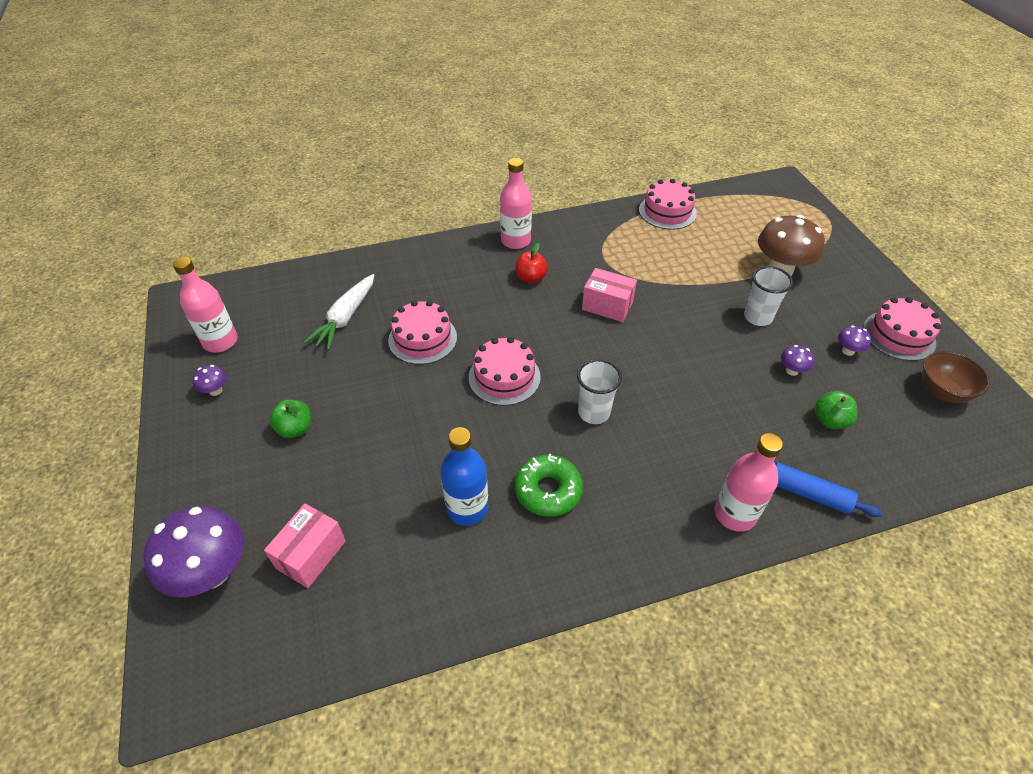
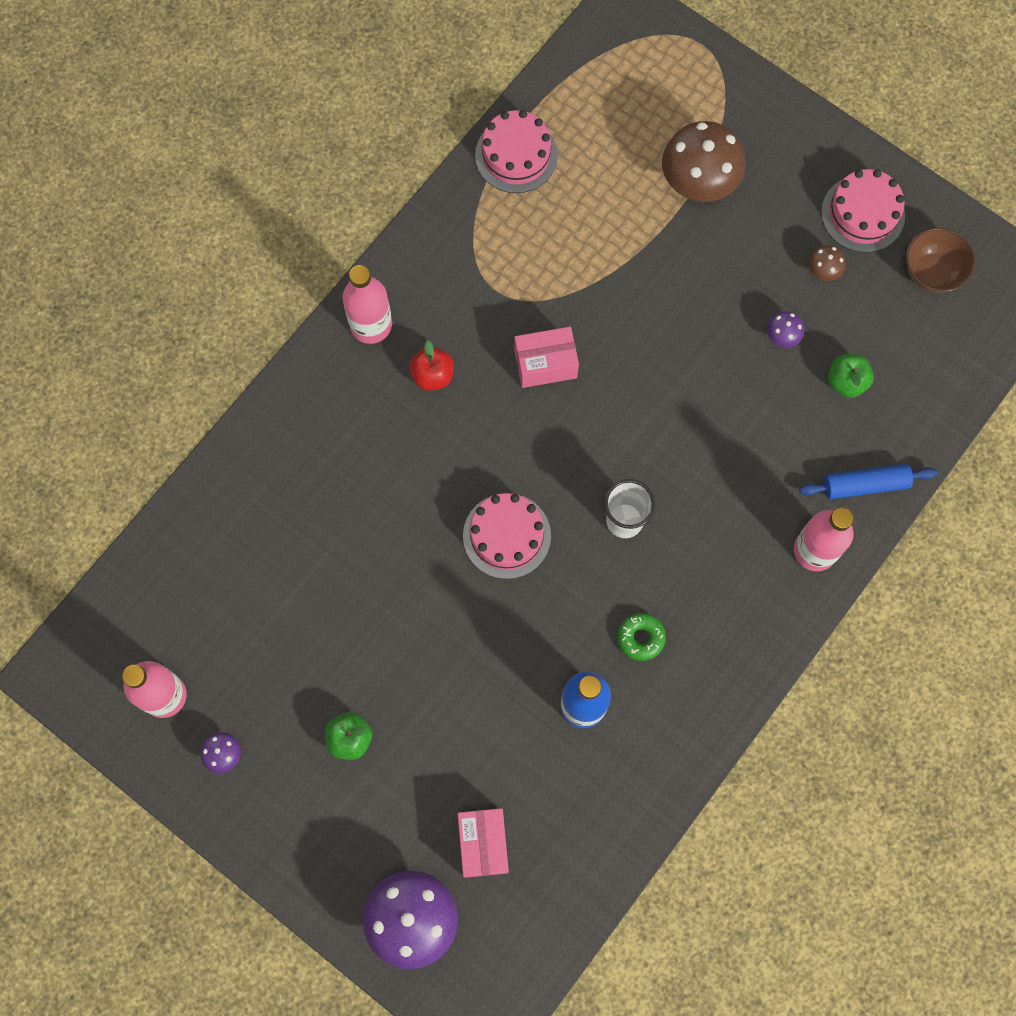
camera: 35 degrees left, 25 degrees up
(345, 318) = (273, 571): white carrot -> none
(422, 339) = (382, 543): pink cake -> none
(548, 490) = (641, 638): green donut -> green donut, size x0.65
(757, 317) = (711, 278): white cup -> none
(848, 351) = (823, 271): purple mushroom -> brown mushroom

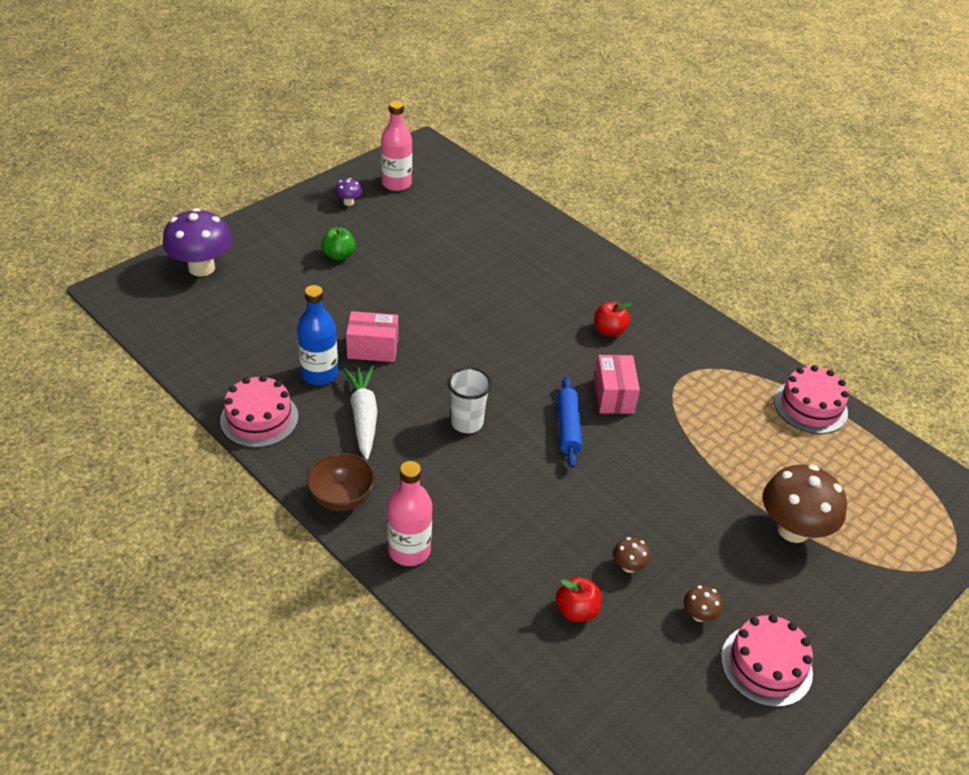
camera: 95 degrees right, 30 degrees down
(371, 325) = (654, 304): pink bottle -> none
(483, 844) = (237, 307): pink box -> pink box (373, 349)
(507, 535) = (469, 352): pink cake -> pink cake (259, 418)
(641, 638) = (363, 416): green donut -> white carrot
(782, 336) = (628, 566): purple mushroom -> brown mushroom
(846, 381) = (576, 610): green apple -> red apple
(865, 484) = (466, 604): blue rolling pin -> blue rolling pin (568, 427)
(932, 272) = (697, 718): brown bowl -> brown bowl (342, 498)

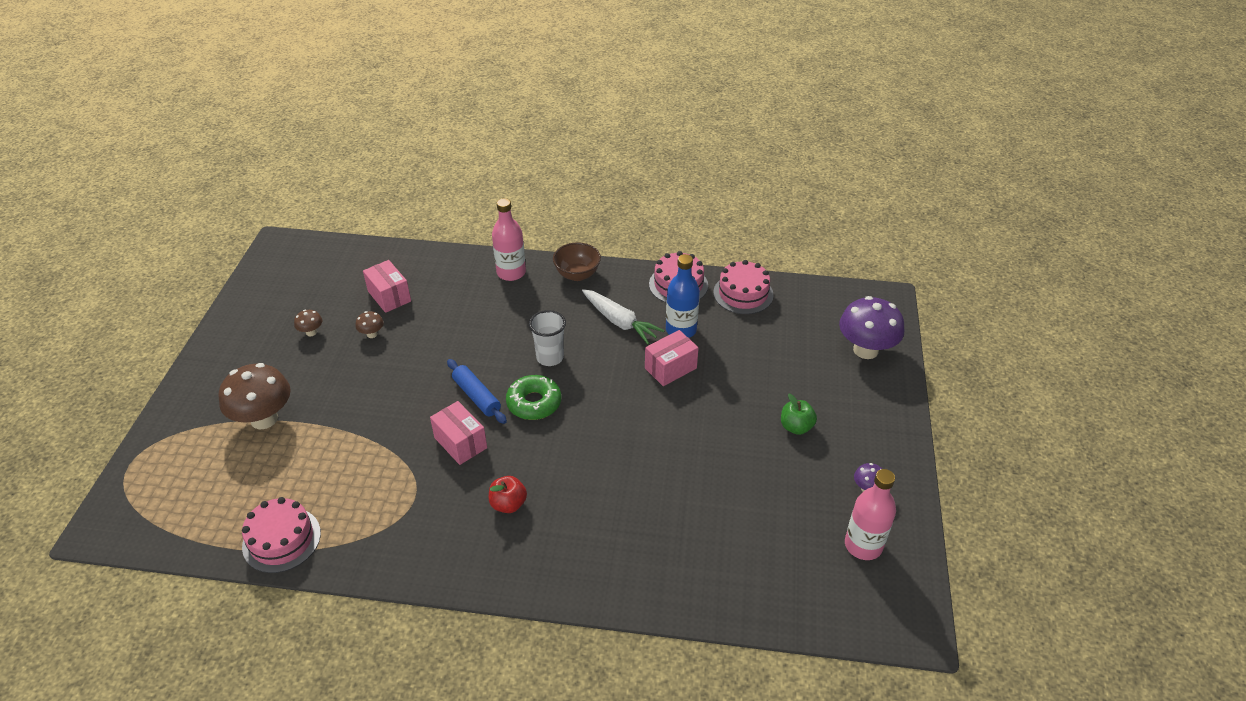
camera: 145 degrees right, 0 degrees up
(521, 391) = (534, 403): none -> green donut
(576, 610) = (389, 296): red apple -> pink box
(766, 665) = (256, 329): pink cake -> pink cake (743, 293)

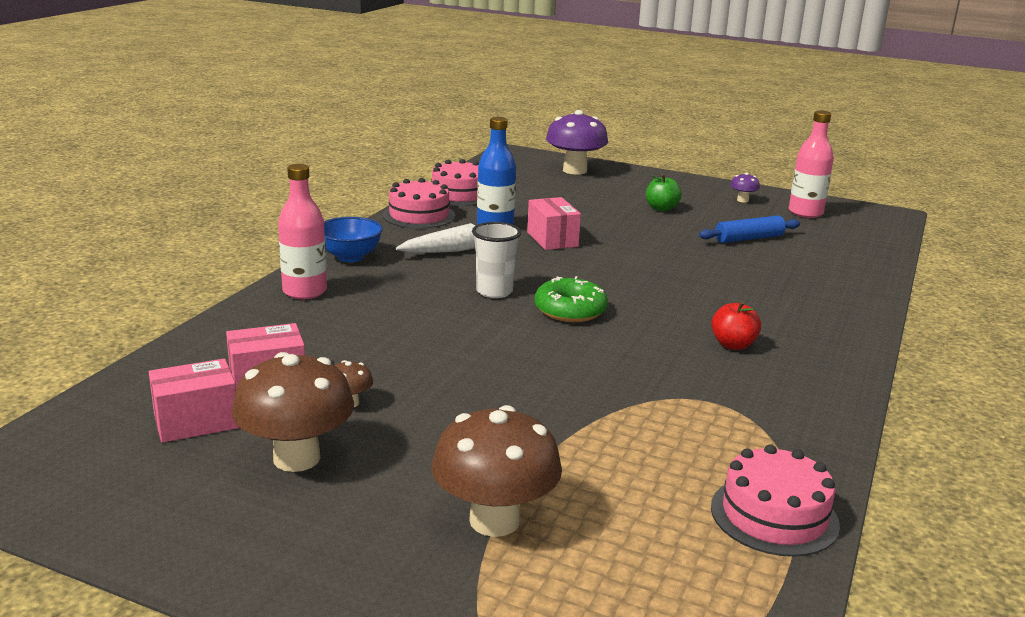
camera: 75 degrees left, 20 degrees down
(311, 332) = (296, 458): brown mushroom -> brown mushroom, size x2.25
(460, 443) = (620, 361): pink box -> pink box (196, 422)
(476, 396) = (539, 341): blue rolling pin -> blue rolling pin (749, 238)
(577, 274) = (350, 257): brown bowl -> blue bowl

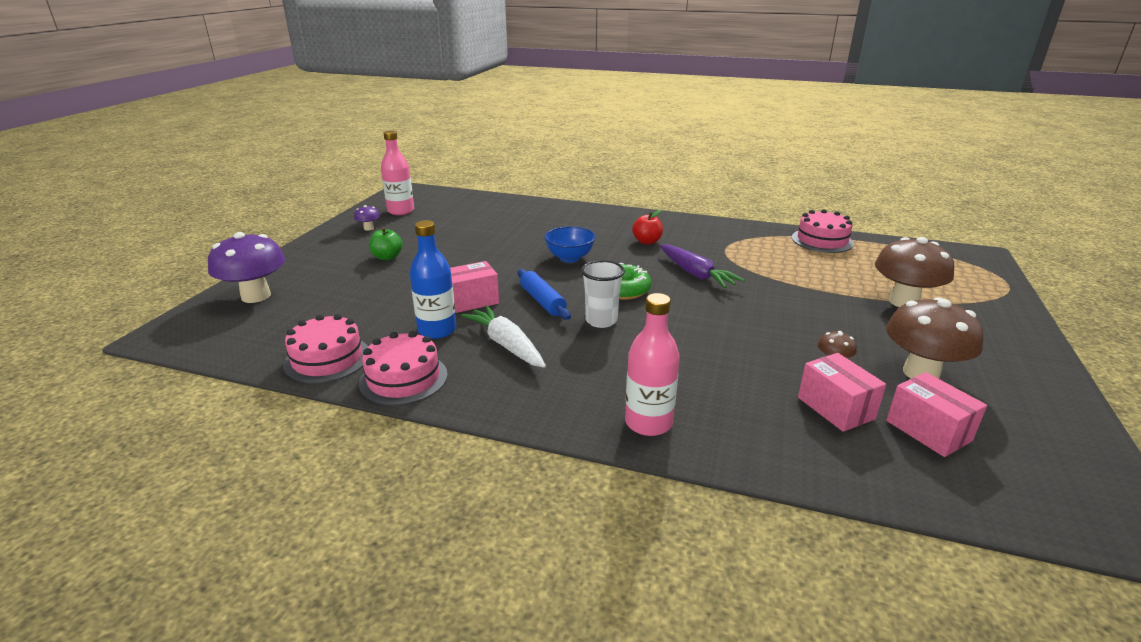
camera: 95 degrees left, 5 degrees up
(350, 257) = (544, 408): blue bowl -> blue bowl (570, 258)
(614, 362) = (695, 274): none -> purple carrot
(749, 238) = (459, 230): blue rolling pin -> blue rolling pin (542, 301)

